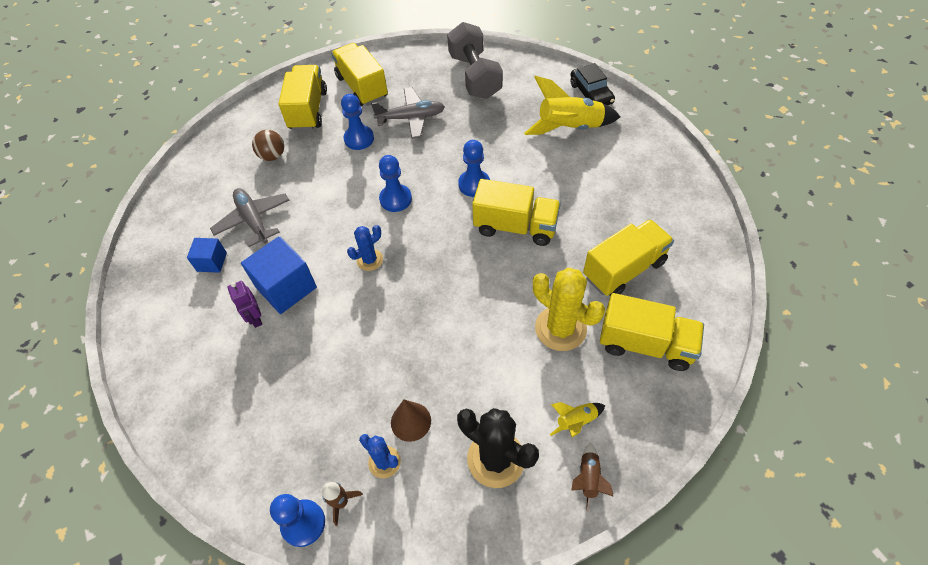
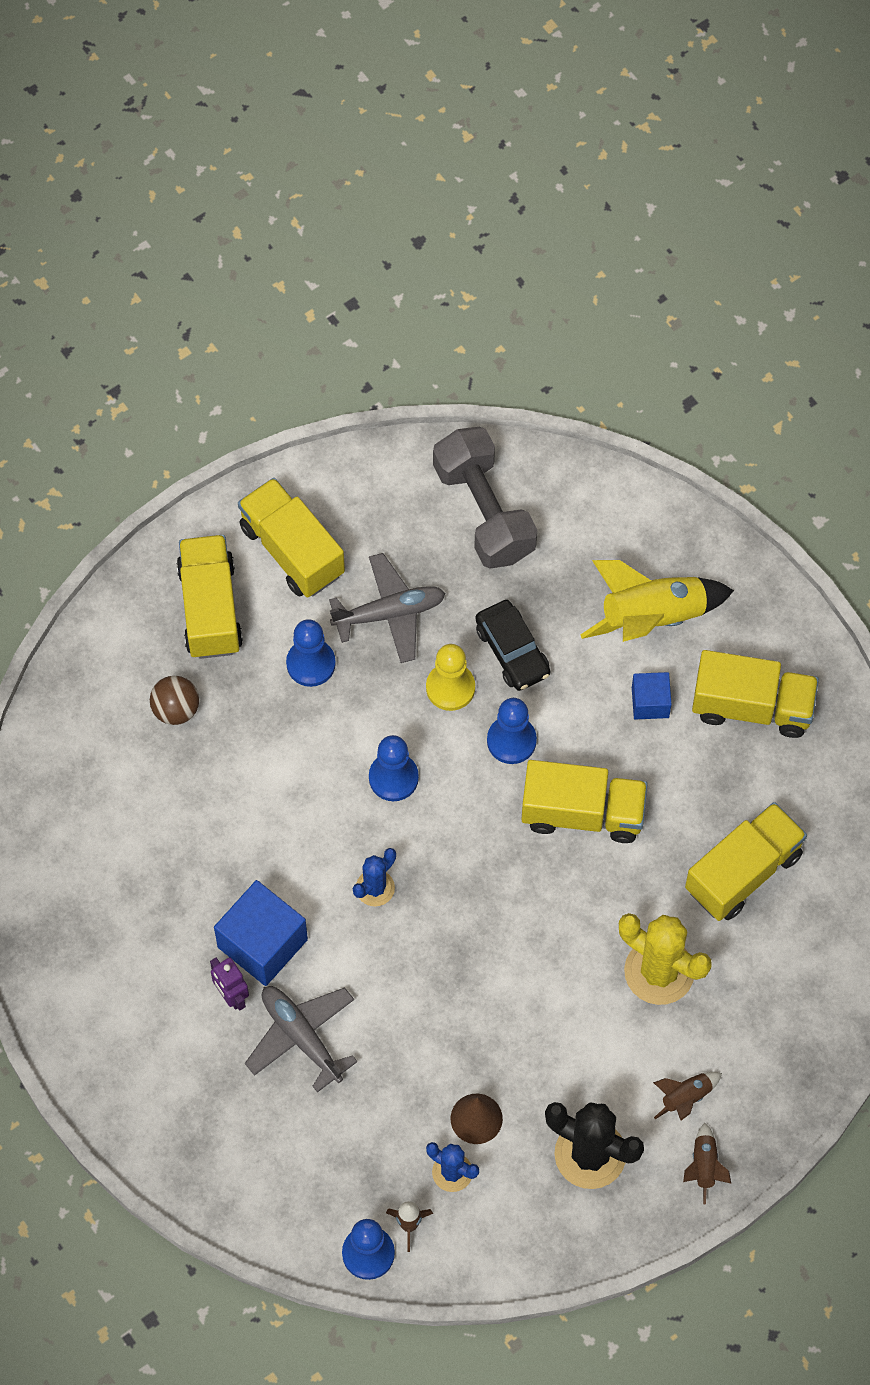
camera: 10 degrees left, 10 degrees up
(212, 262) = (139, 911): blue cube -> blue cube (650, 702)
(253, 220) = (180, 834): grey plane -> grey plane (301, 1037)
(440, 155) = (450, 687): none -> yellow pawn
(576, 421) = (686, 1097): yellow rocket -> brown rocket
(591, 93) = (684, 539): black car -> black car (512, 651)
(645, 344) = (773, 984): yellow truck -> yellow truck (752, 706)

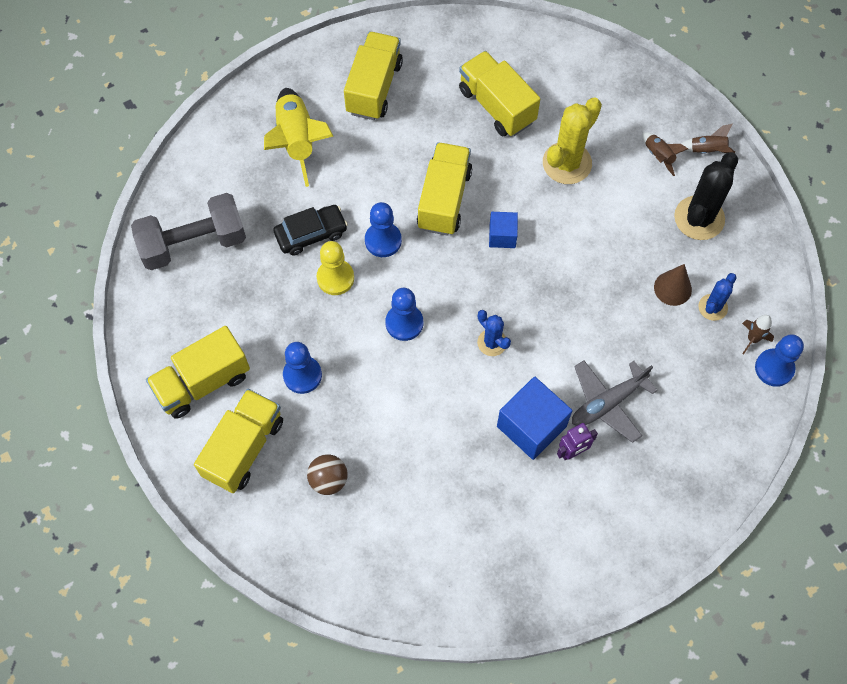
camera: 85 degrees left, 0 degrees up
(210, 608) = (243, 448): yellow truck -> yellow truck turned 120 degrees clockwise
(389, 613) = (268, 315): grey plane -> none
(650, 702) = (363, 149): blue cube -> blue cube (502, 236)

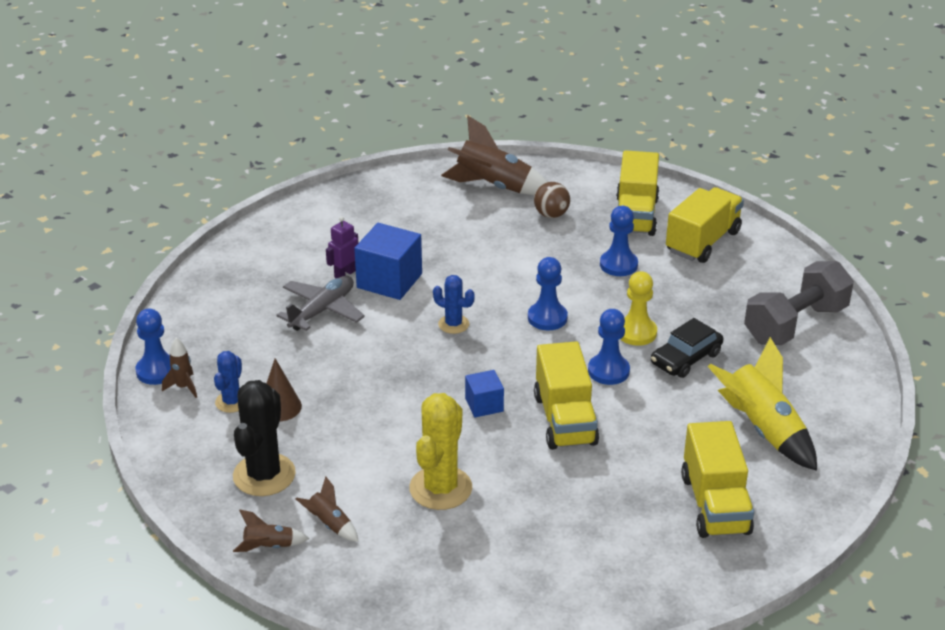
camera: 160 degrees right, 30 degrees down
(366, 554) = (494, 186): none -> brown rocket
(496, 106) = (554, 525): yellow truck -> none

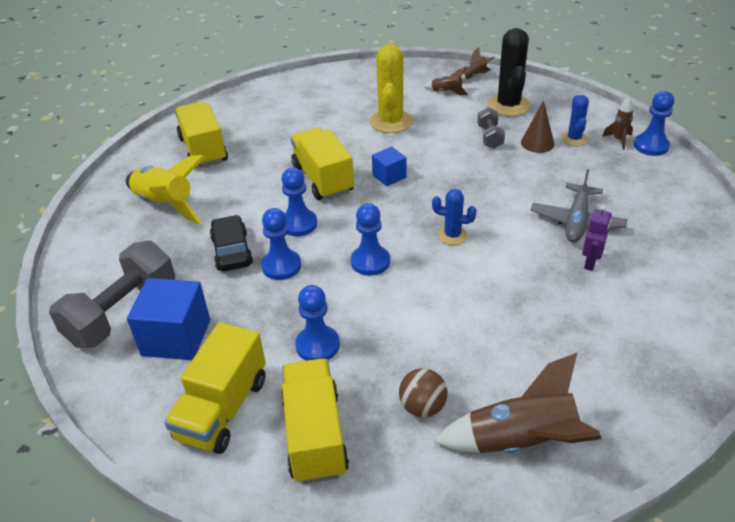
camera: 165 degrees right, 5 degrees up
(329, 430) = (489, 137): none -> grey dumbbell
(389, 281) = (542, 265): blue cube -> blue cube (176, 337)
(636, 333) = (281, 266): yellow pawn -> blue pawn
(686, 358) = (232, 251): black car -> black car turned 45 degrees counterclockwise

